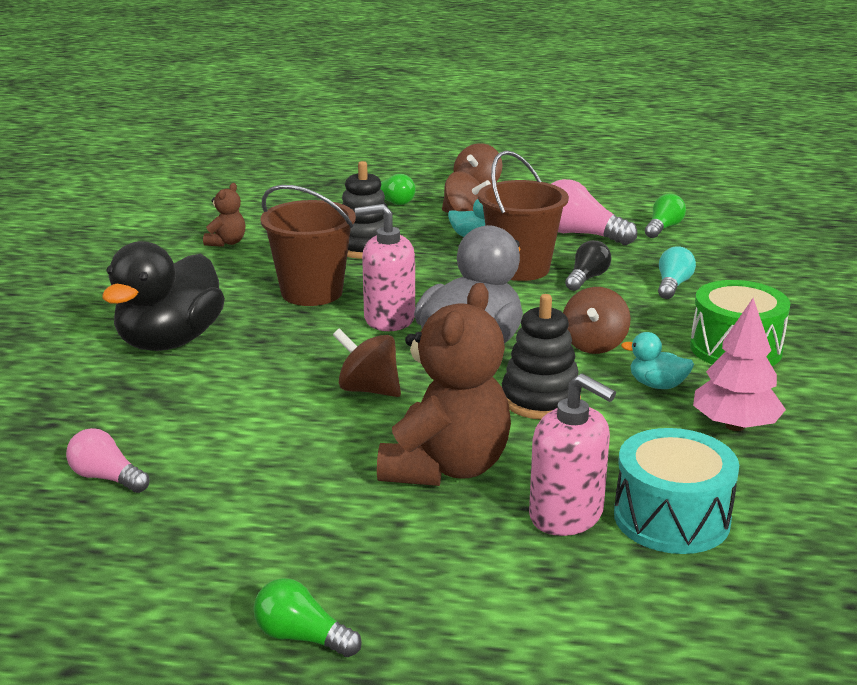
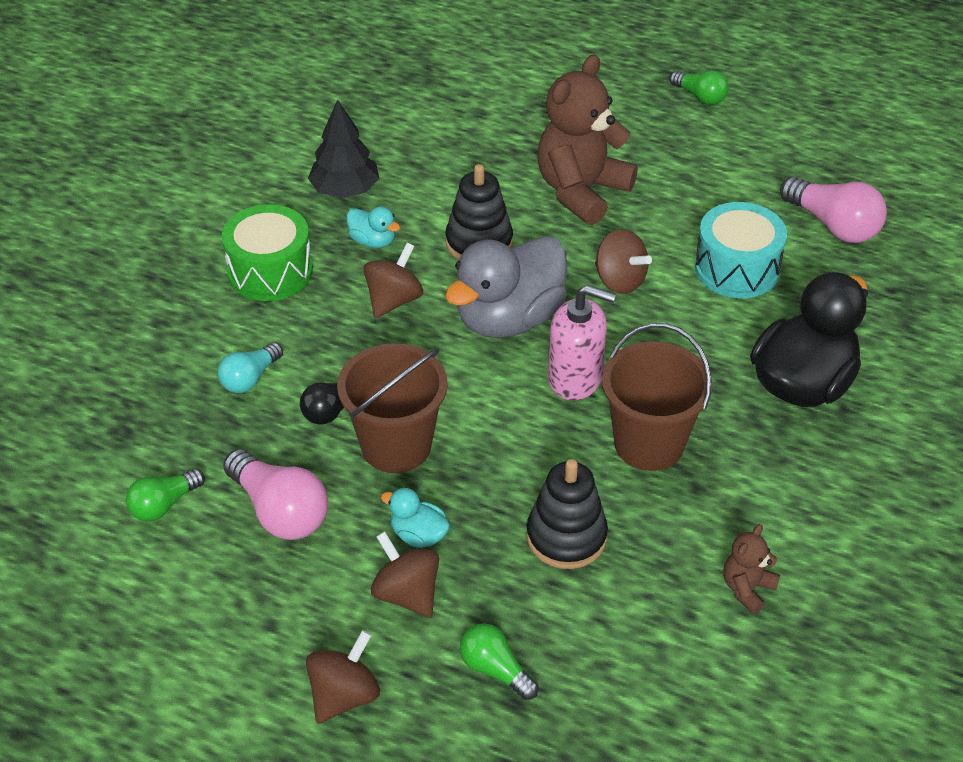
camera: 165 degrees left, 20 degrees up
(106, 478) = (833, 225): pink light bulb -> pink light bulb, size x1.62
(566, 515) = (515, 141): pink soap dispenser -> none
(671, 518) = (448, 128): turquoise drum -> turquoise drum (736, 269)
(735, 426) = (345, 190): pink tree -> black tree

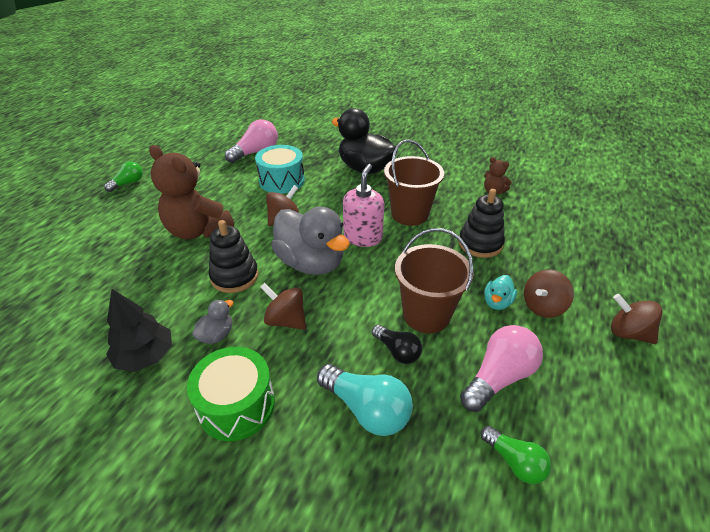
camera: 90 degrees left, 5 degrees down
(250, 378) = (366, 409): turquoise light bulb -> turquoise light bulb, size x1.62
(373, 241) = (216, 335): turquoise duck -> grey duck
(495, 669) = (577, 270): green light bulb -> none

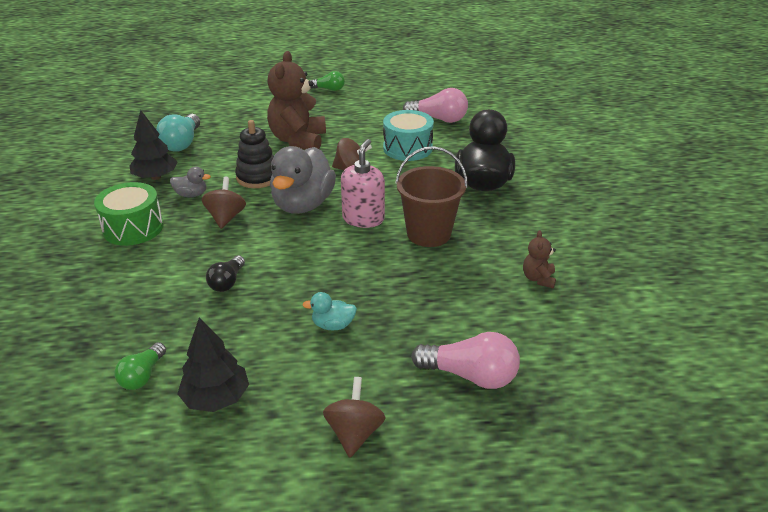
camera: 60 degrees right, 5 degrees down
(363, 237) = (363, 218): pink soap dispenser -> pink soap dispenser turned 60 degrees counterclockwise
(366, 409) = (158, 285): turquoise light bulb -> turquoise light bulb (182, 143)
(426, 315) = (282, 286): brown bucket -> none
(480, 243) = (421, 292): black stacking toy -> none
(498, 377) = (231, 347): pink light bulb -> pink light bulb (470, 375)
(542, 306) = (350, 358): brown spinning top -> none
(565, 408) = (216, 398): none -> black tree

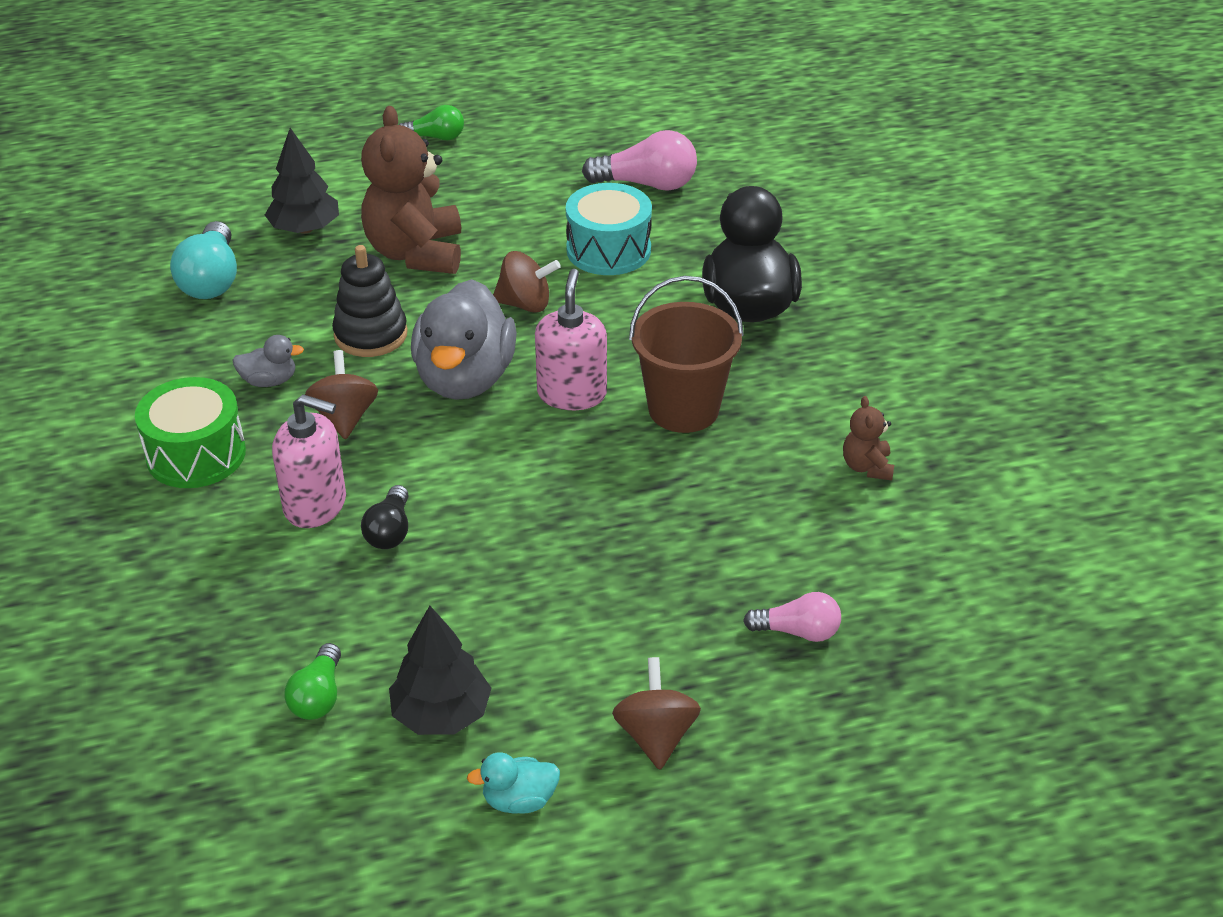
camera: 10 degrees left, 5 degrees up
(155, 177) = (193, 353): black tree -> black tree (305, 229)
(189, 262) = (315, 505): none -> pink soap dispenser
(333, 325) = (577, 581): turquoise duck -> turquoise duck (519, 800)
(470, 375) = (798, 631): pink light bulb -> pink light bulb, size x0.62

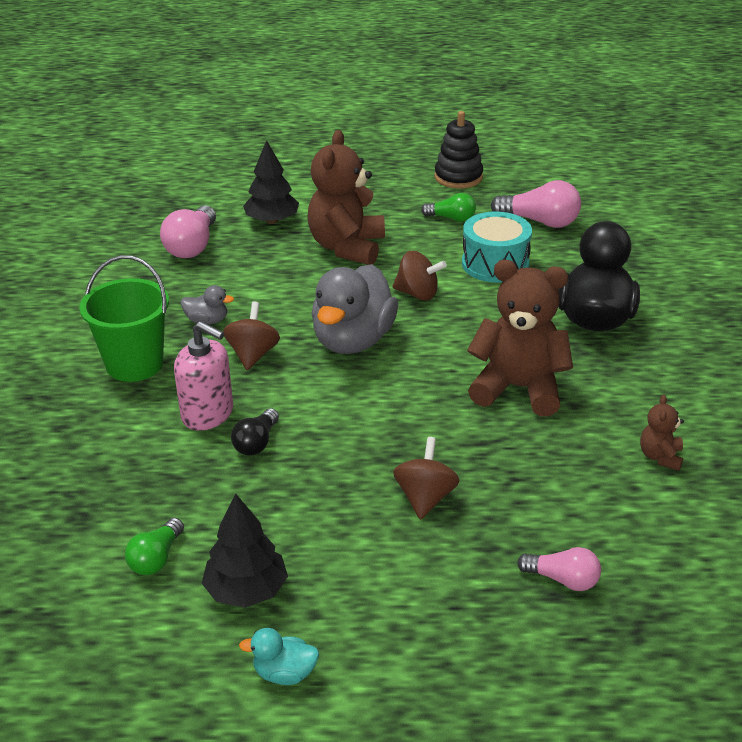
camera: 15 degrees right, 5 degrees down
(196, 454) = (134, 364): green drum -> green bucket
(211, 280) = (192, 246): turquoise light bulb -> pink light bulb
(371, 335) = (293, 299): black stacking toy -> black stacking toy (458, 177)
(436, 137) = (389, 171): green light bulb -> green light bulb (451, 218)
(572, 394) = (432, 363): pink soap dispenser -> none
(656, 736) = (415, 643): brown spinning top -> brown spinning top (425, 498)
(683, 409) = (518, 388): brown bucket -> brown teddy bear

